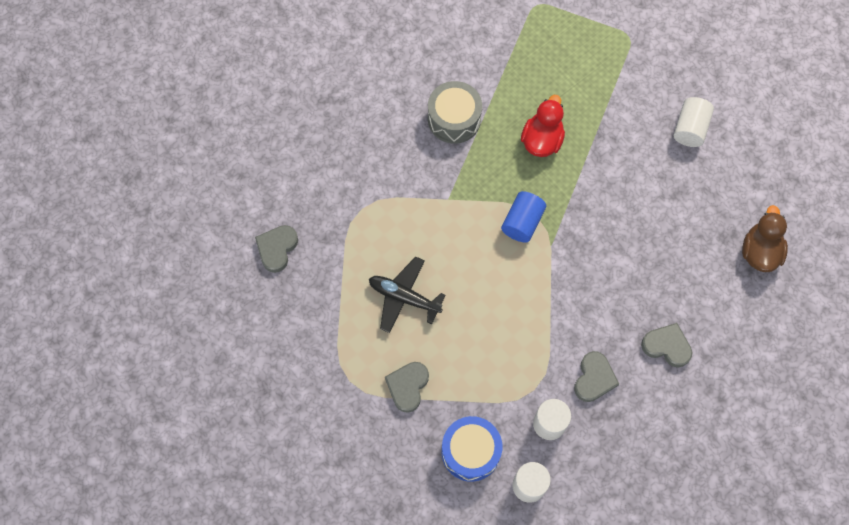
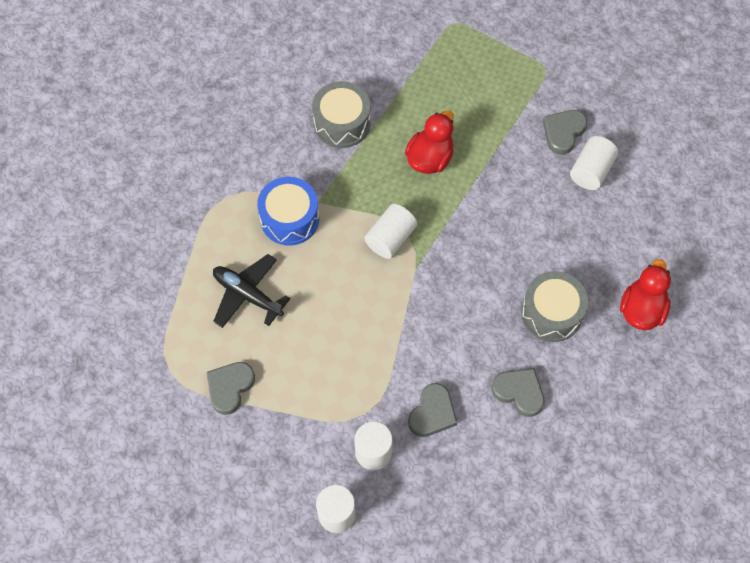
camera: 10 degrees right, 5 degrees down
(277, 249) = (126, 224): grey heart -> grey heart (563, 132)
(470, 451) = (281, 467): blue drum -> blue drum (289, 218)
(522, 222) = (390, 238): blue cylinder -> white cylinder
(681, 268) = (551, 313): none -> grey drum
(760, 251) = (641, 309): brown duck -> red duck

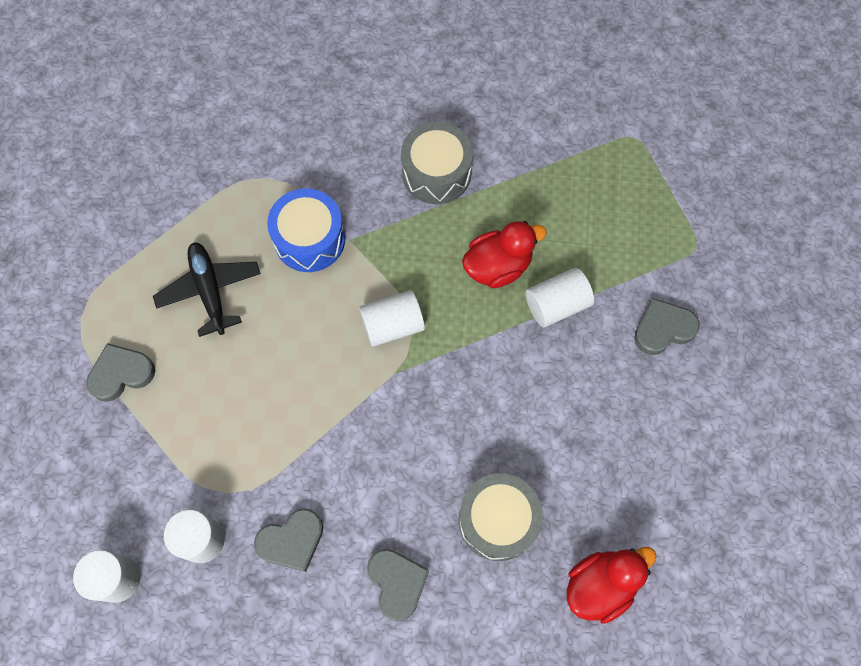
camera: 35 degrees right, 5 degrees up
(591, 171) = (662, 391): white cylinder -> white cylinder (556, 304)

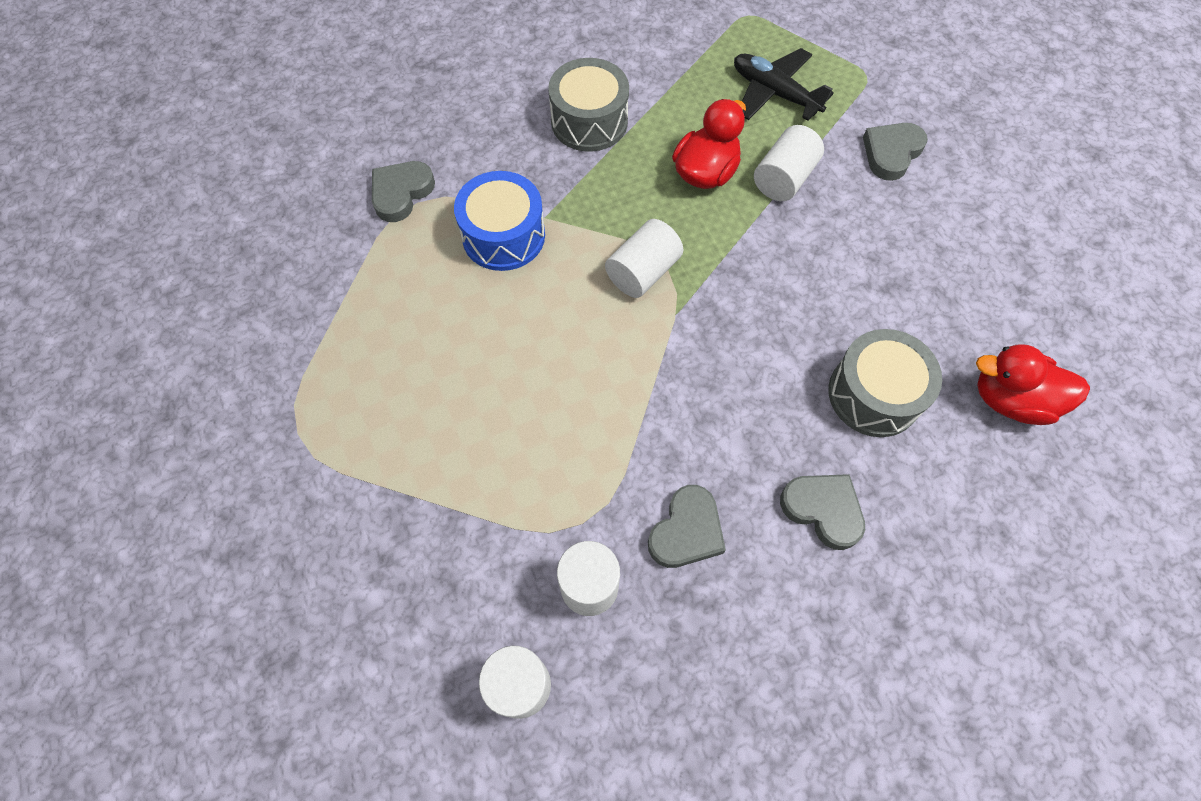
camera: 30 degrees left, 5 degrees down
(121, 374) = (382, 465): grey heart -> grey heart (401, 193)
(210, 291) = (429, 333): black plane -> black plane (774, 93)
(600, 585) = (1010, 400): red duck -> red duck turned 105 degrees counterclockwise

